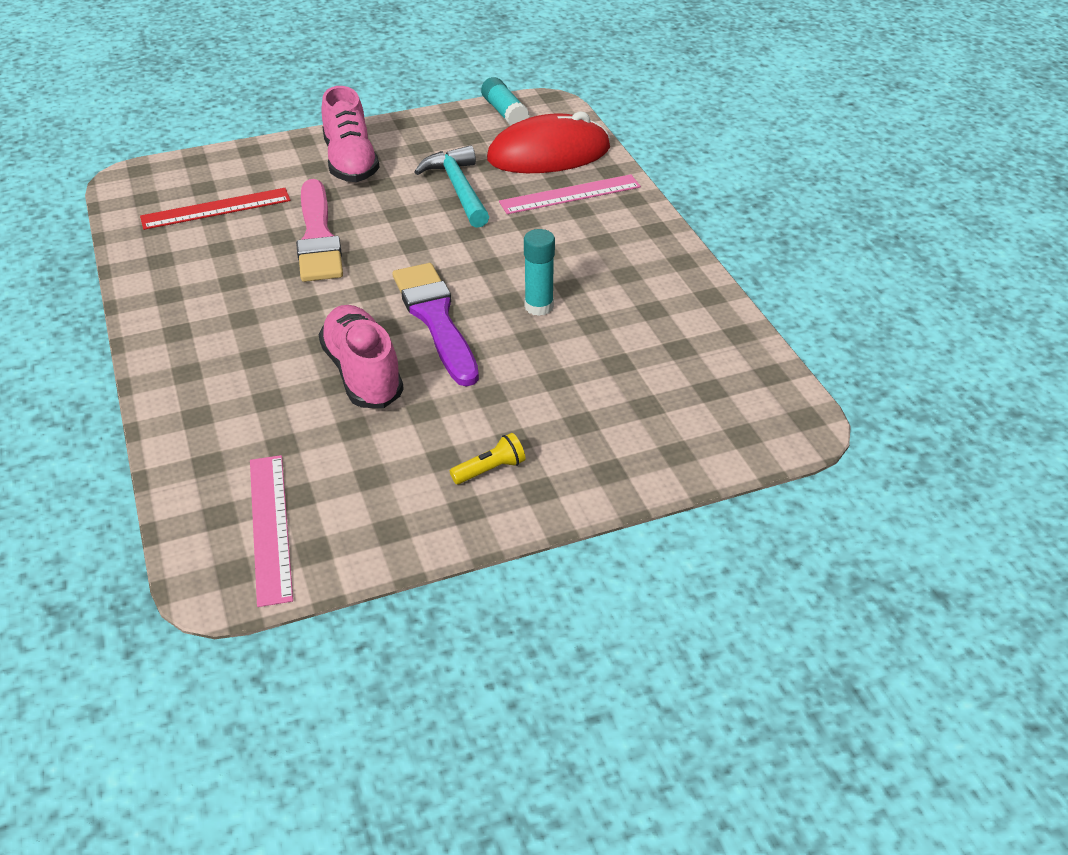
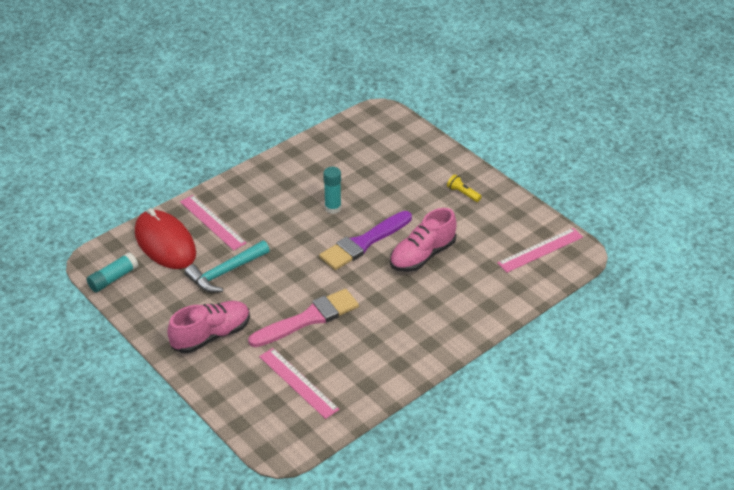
camera: 110 degrees left, 0 degrees up
(216, 209) = (298, 383): red ruler -> pink ruler

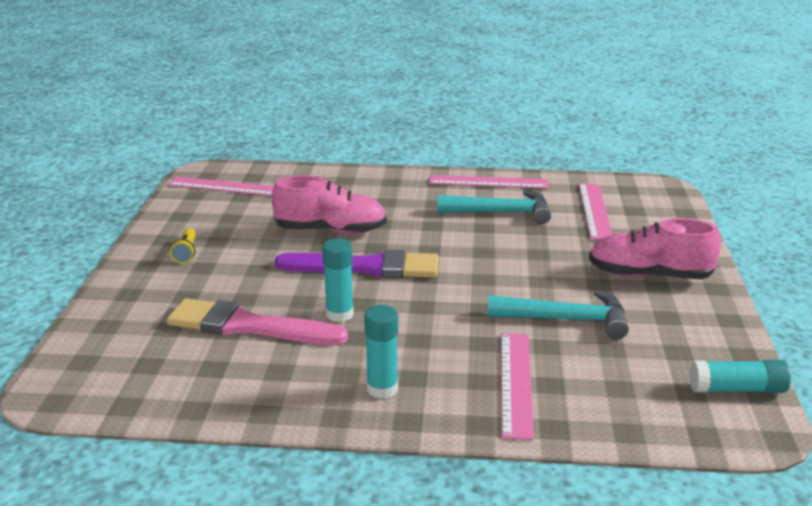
camera: 135 degrees left, 15 degrees down
(165, 243) = (616, 394): red mouse -> none
(263, 186) = (382, 389): none -> turquoise glue stick
(308, 319) = (524, 242): pink brush -> pink brush (249, 326)
(353, 339) = (501, 212): none -> turquoise hammer
(401, 368) = (488, 182): none -> pink ruler

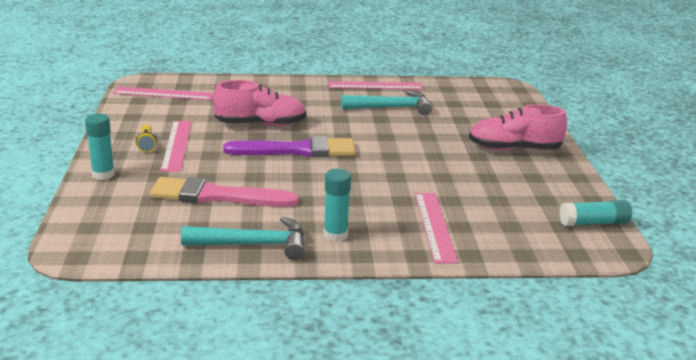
camera: 10 degrees left, 0 degrees up
(339, 314) = (286, 185): turquoise glue stick -> turquoise glue stick (103, 174)
(566, 319) = (460, 181): turquoise hammer -> turquoise hammer (253, 244)
(595, 211) = (462, 105): pink ruler -> pink ruler (177, 145)

